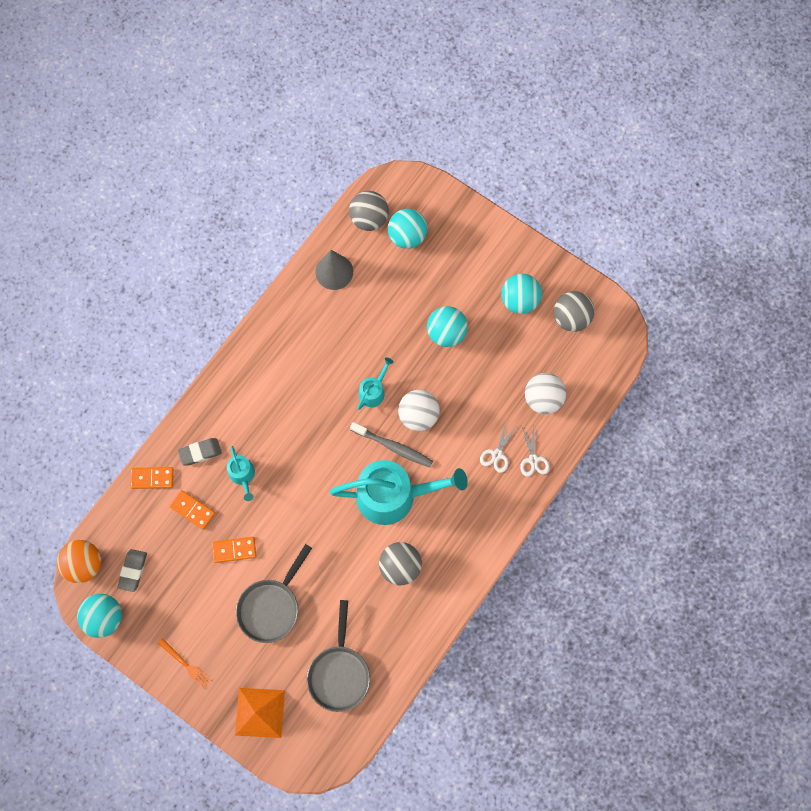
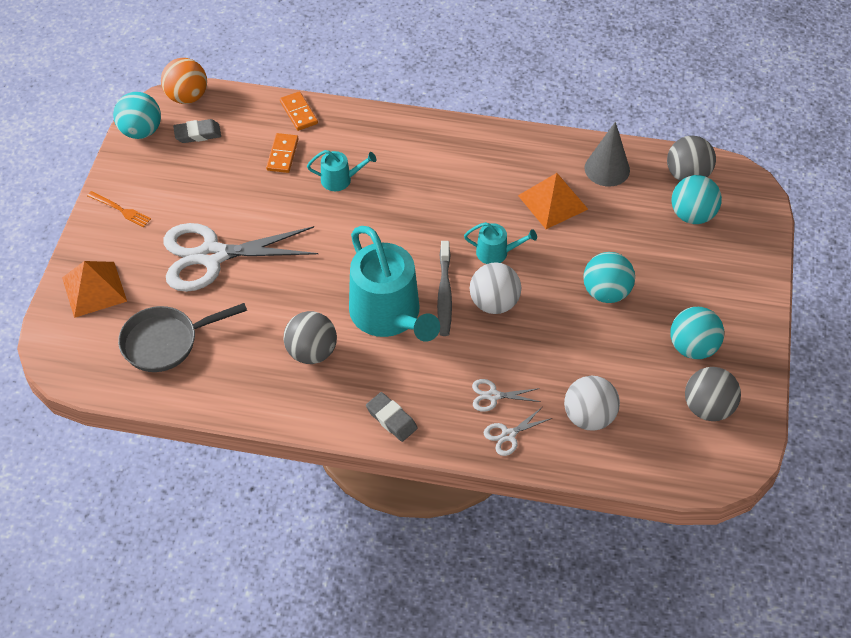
camera: 65 degrees right, 20 degrees down
(185, 664) = (120, 210): orange fork -> orange fork turned 75 degrees counterclockwise
(200, 452) = (345, 138): grey eraser -> grey eraser (391, 419)
(234, 550) = (257, 203): orange domino -> none
(243, 475) = (340, 179): turquoise watering can -> turquoise watering can turned 135 degrees counterclockwise
(271, 606) = (212, 256): grey pan -> white scissors
(346, 327) = (553, 202): none -> orange pyramid

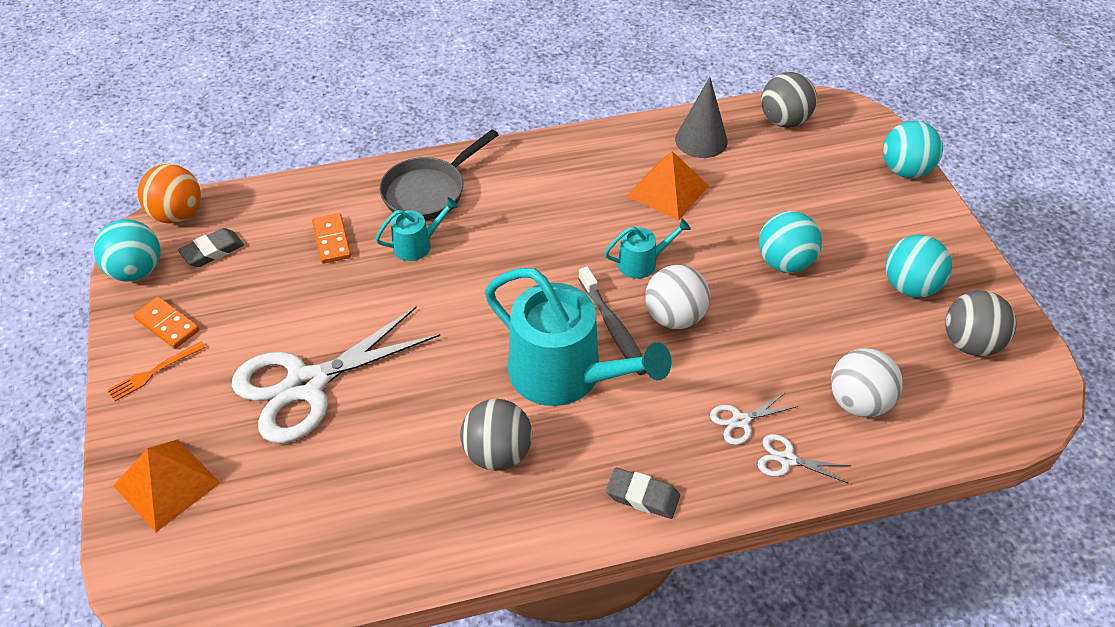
camera: 25 degrees left, 5 degrees down
(120, 210) = (154, 372): orange fork -> orange fork turned 135 degrees clockwise
(166, 342) = (301, 514): grey pan -> grey pan (429, 191)
(298, 113) = (326, 190): orange domino -> orange domino (167, 325)
(508, 435) = (787, 459): white scissors -> white scissors turned 75 degrees clockwise
(692, 215) = (816, 156): turquoise ball -> turquoise ball (905, 170)

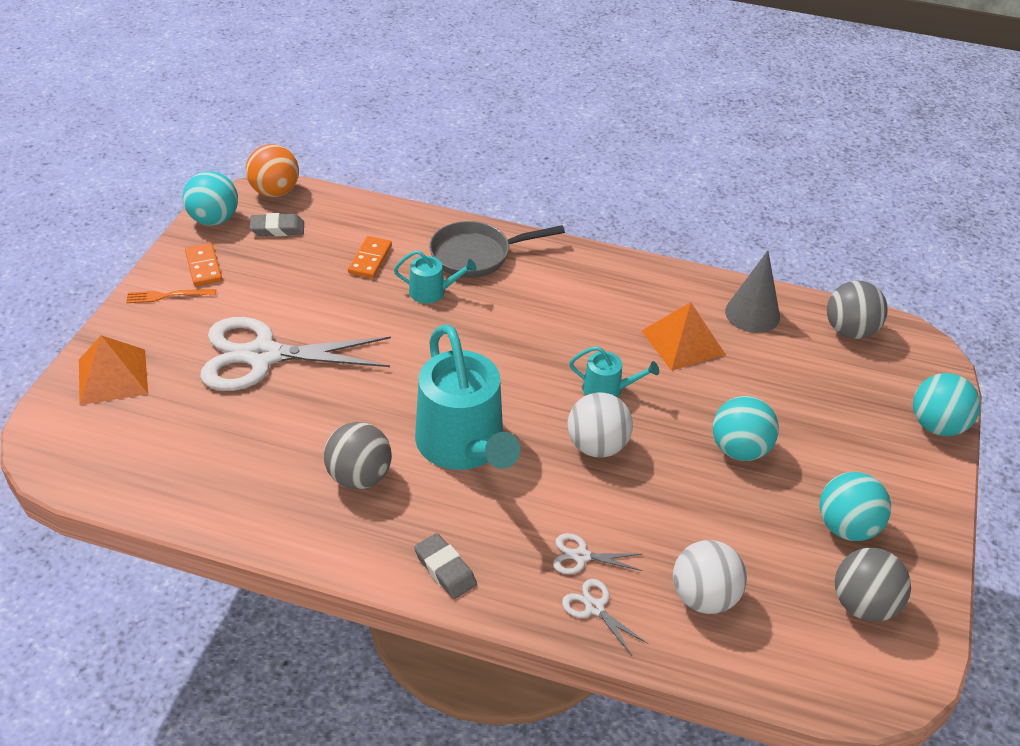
camera: 30 degrees right, 5 degrees down
(613, 327) = (536, 429): grey toothbrush -> none

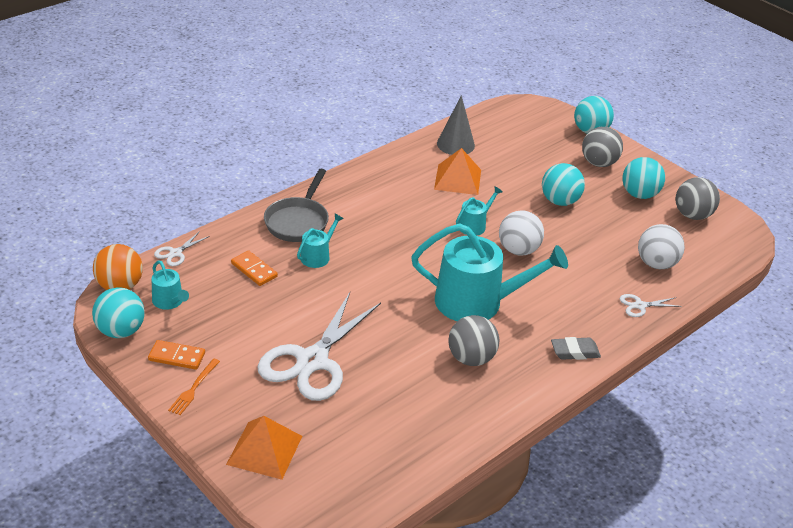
camera: 60 degrees left, 5 degrees down
(277, 229) = (169, 301): grey eraser -> turquoise watering can
(581, 556) = (599, 294): white scissors -> white scissors (175, 253)
(850, 331) = (498, 120): grey ball -> grey ball (598, 163)

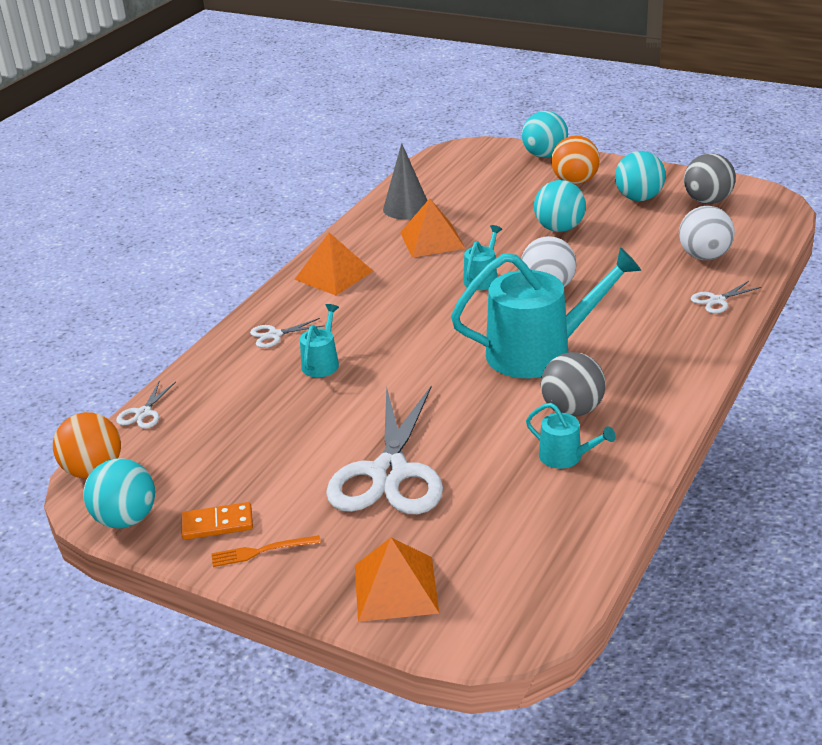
camera: 15 degrees left, 5 degrees down
(169, 301) = (169, 467): turquoise watering can -> turquoise watering can (565, 457)
(194, 388) = (262, 551): orange fork -> orange fork turned 75 degrees clockwise
(254, 270) = (254, 401): orange domino -> none
(298, 221) = (275, 335): grey pan -> white scissors
(368, 185) = (333, 275): none -> orange pyramid
(575, 352) = (681, 366): grey eraser -> none
(598, 163) = (575, 182): grey ball -> orange ball

